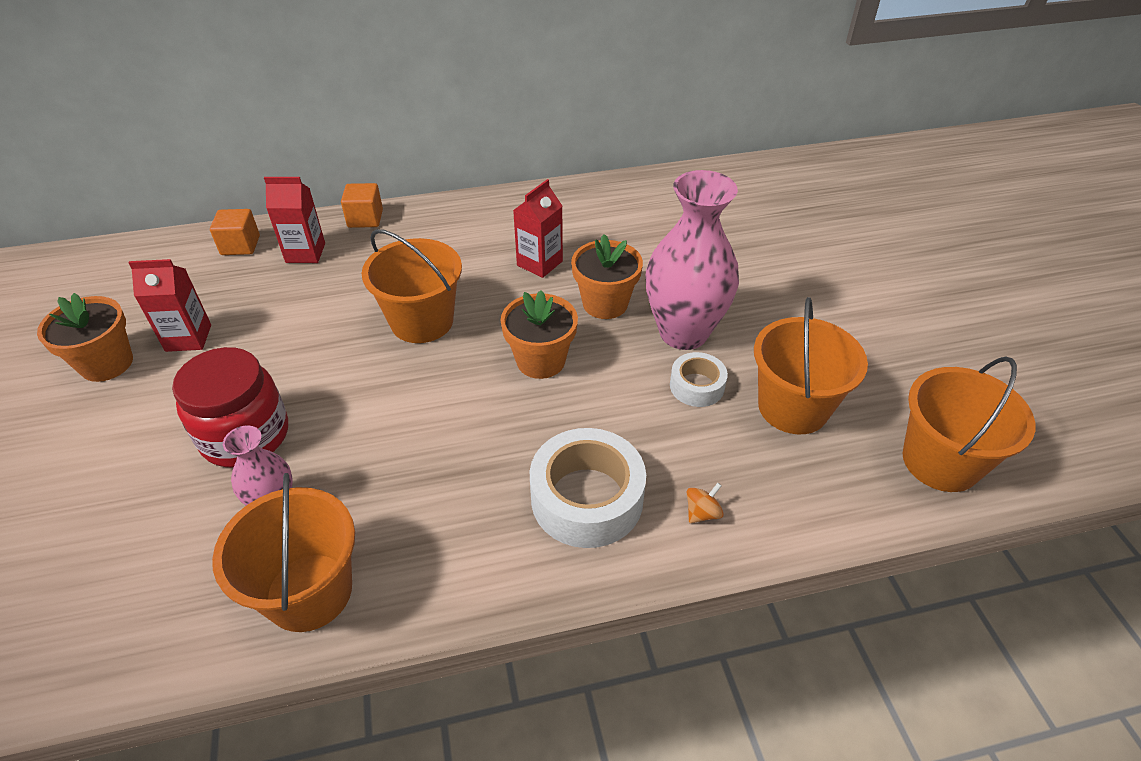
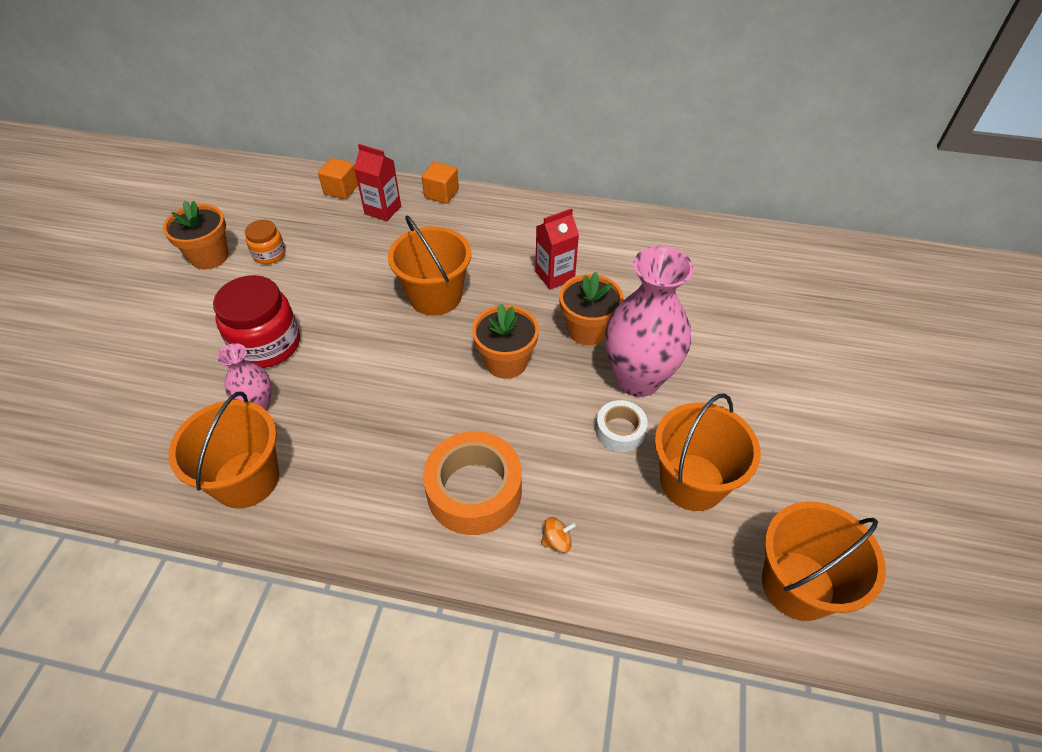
camera: 25 degrees right, 5 degrees up
(188, 338) = (269, 254): red carton -> orange jar
(587, 498) = (474, 491): white tape -> orange tape

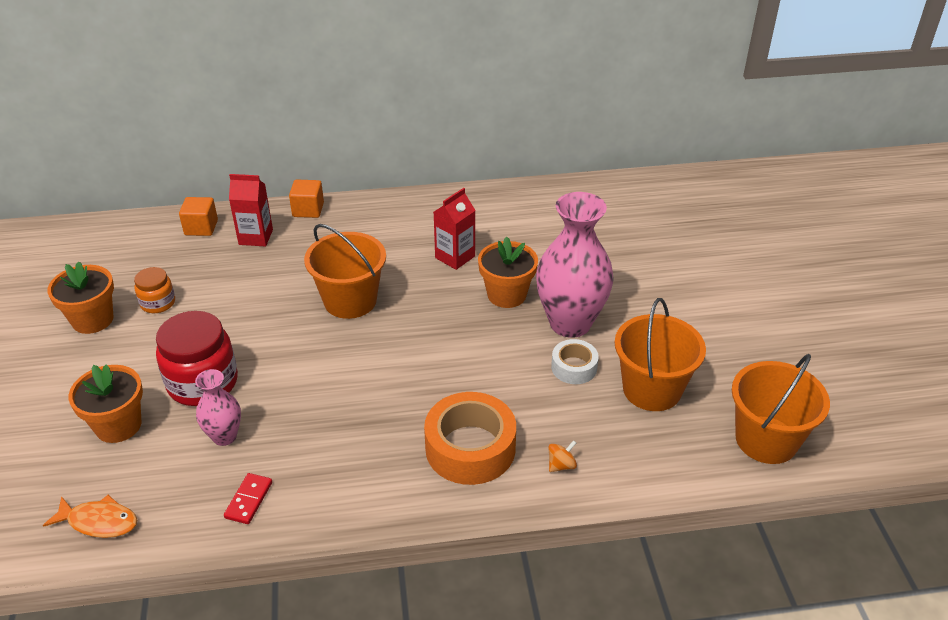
camera: 20 degrees left, 10 degrees down
(114, 459) = (99, 522): none -> orange fish
(246, 479) = (248, 500): orange bucket -> red domino
(506, 362) = (446, 339): orange flower pot -> orange flower pot (118, 425)

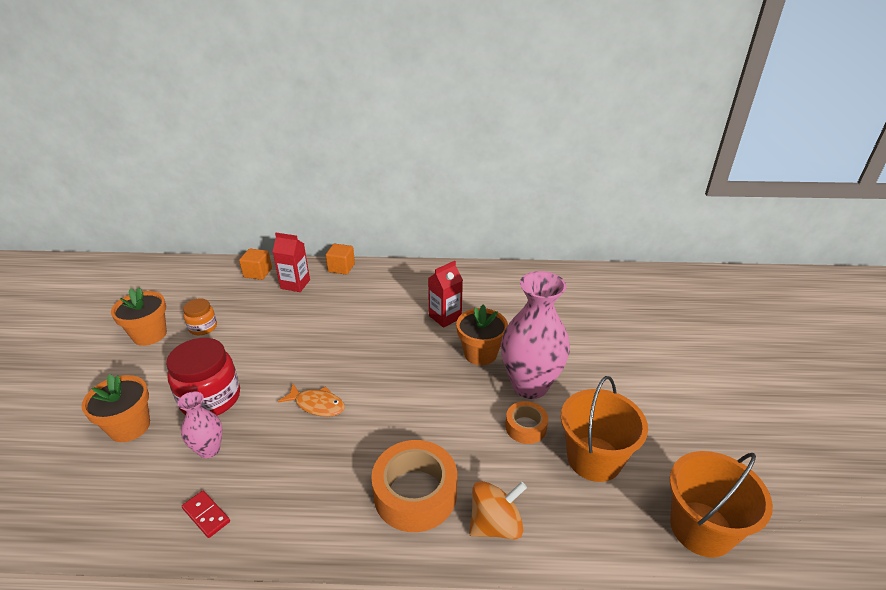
camera: 10 degrees right, 5 degrees down
(99, 522) = (75, 516): orange fish -> orange fish (317, 405)
(248, 500) = (206, 515): red domino -> red domino turned 75 degrees counterclockwise
(350, 300) = (351, 343): orange bucket -> none
(561, 465) = (495, 524): orange spinning top -> orange spinning top, size x1.98
(574, 367) = (525, 427): white tape -> orange tape

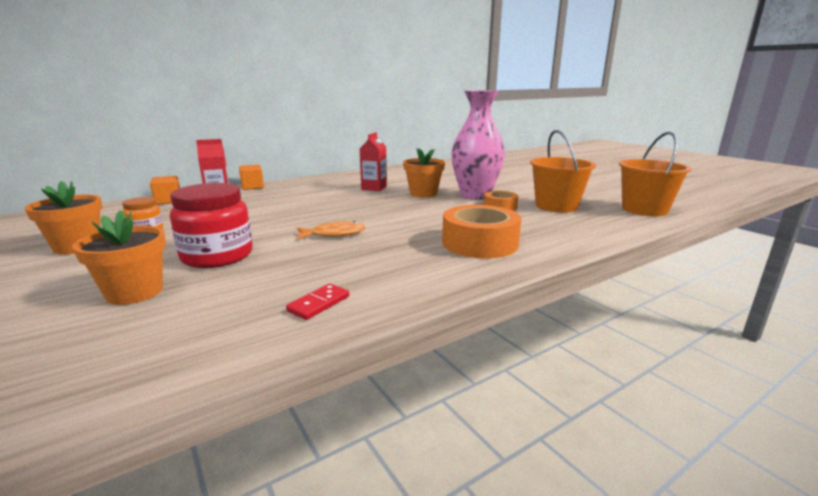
camera: 35 degrees left, 15 degrees down
(206, 515) = (319, 304): red domino -> red domino turned 60 degrees counterclockwise
(209, 450) = (262, 276): pink vase -> none
(495, 524) = (550, 238): orange spinning top -> none

